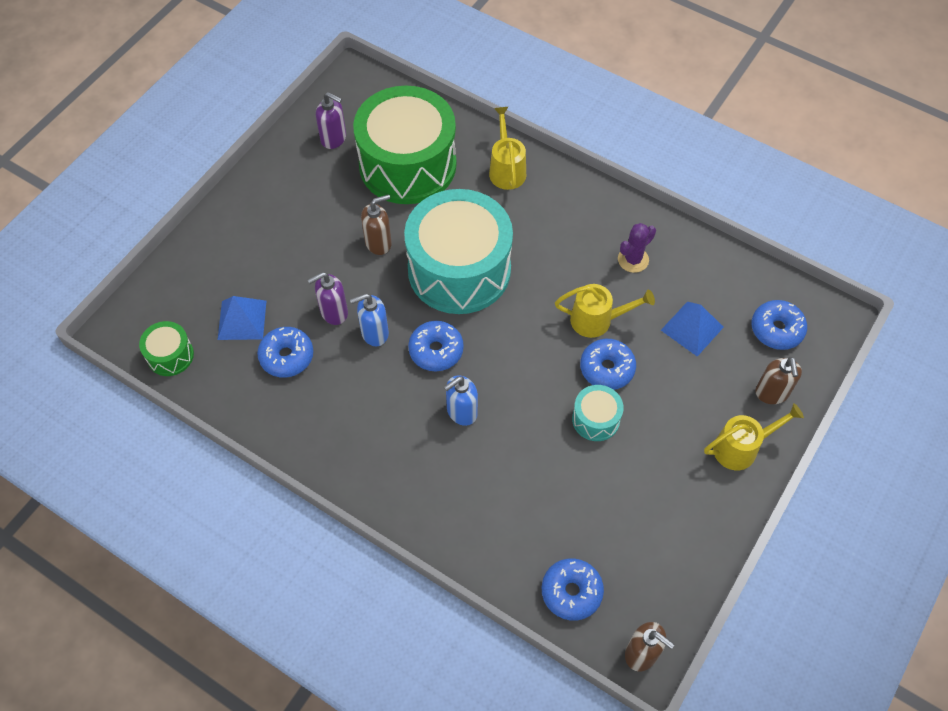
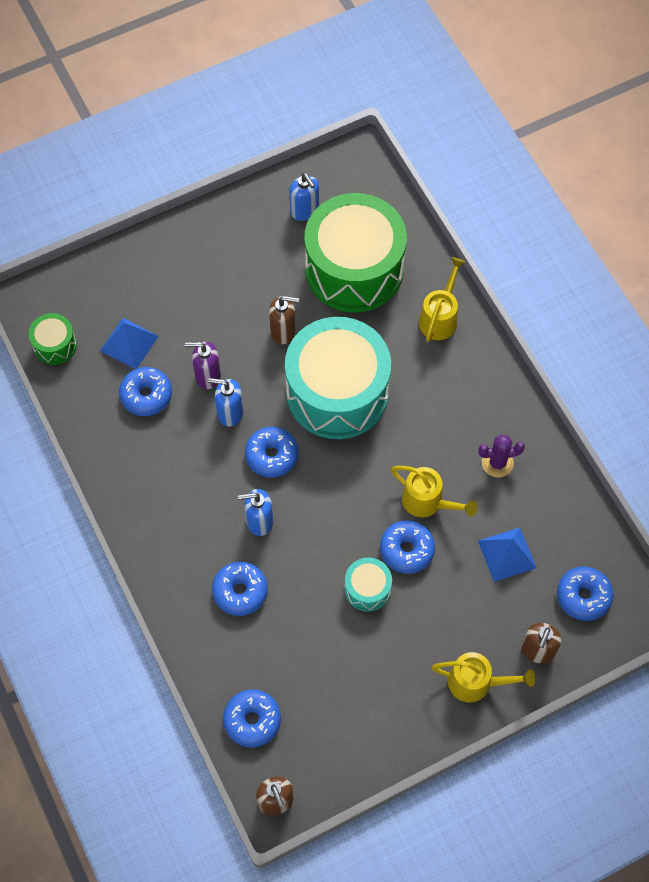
camera: 30 degrees right, 5 degrees up
(334, 138) = (304, 210): purple soap dispenser -> blue soap dispenser
(484, 482) = (240, 591): none -> blue donut

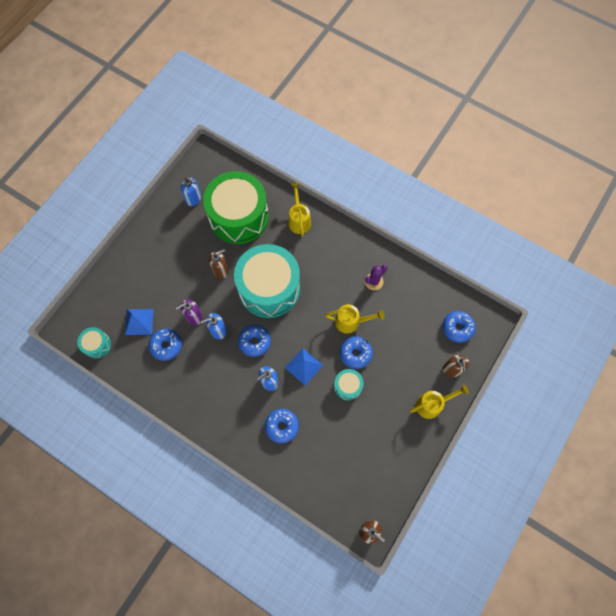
camera: 30 degrees left, 5 degrees up
(55, 345) = (97, 345): green drum -> turquoise drum
(252, 720) = (330, 494): blue donut -> none
(507, 554) = (407, 327): blue pyramid -> blue pyramid (304, 366)

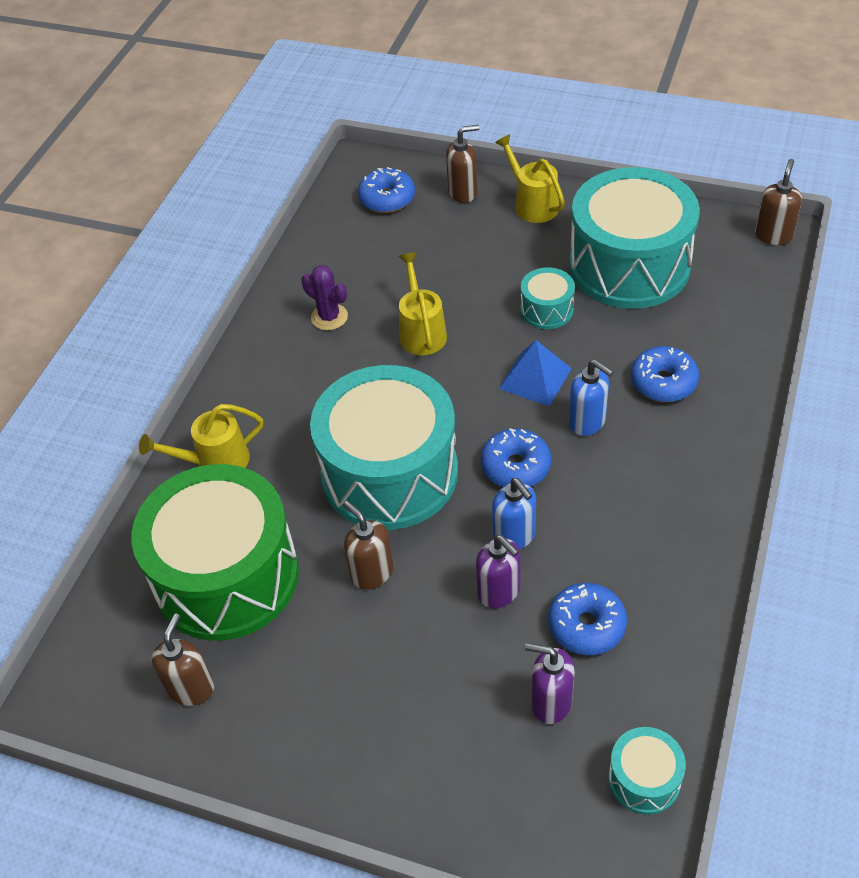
camera: 100 degrees left, 20 degrees down
(139, 321) = (550, 702): blue pyramid -> purple soap dispenser
(193, 198) = (191, 688): blue soap dispenser -> brown soap dispenser
(355, 353) = (481, 312): blue donut -> none
(368, 440) = (629, 265): none -> turquoise drum

